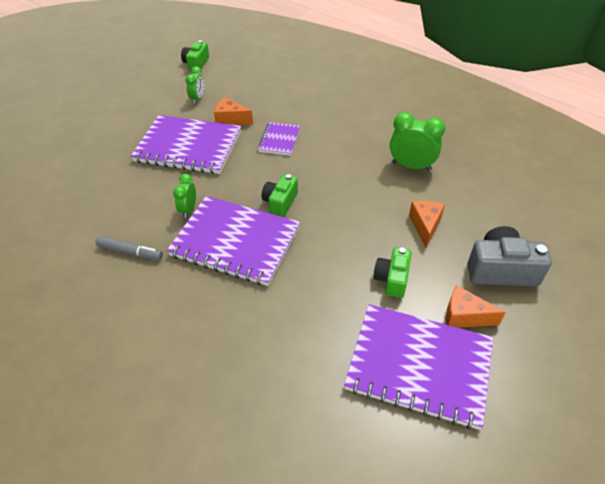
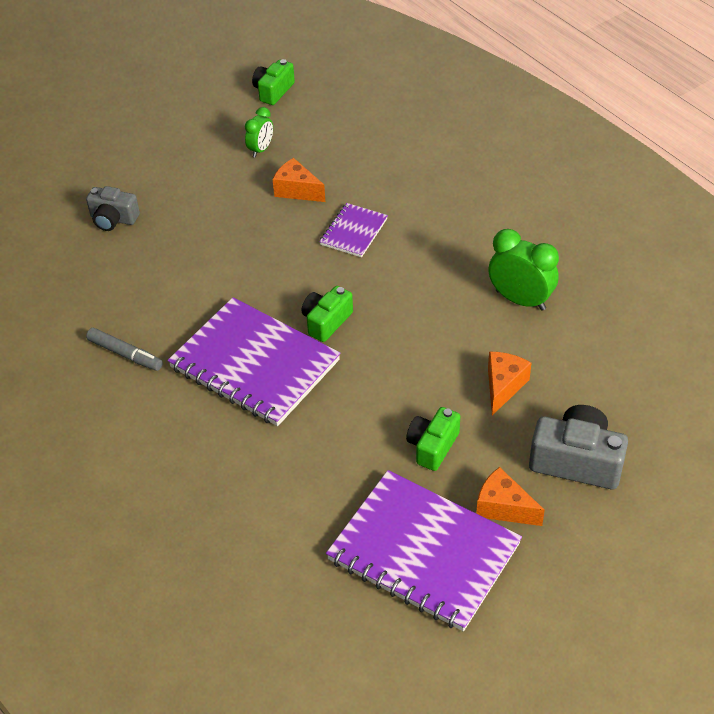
camera: 15 degrees right, 0 degrees up
(100, 157) = (113, 219): none -> grey camera
(188, 147) = (229, 222): purple notebook -> none
(188, 209) = (208, 311): green clock -> none

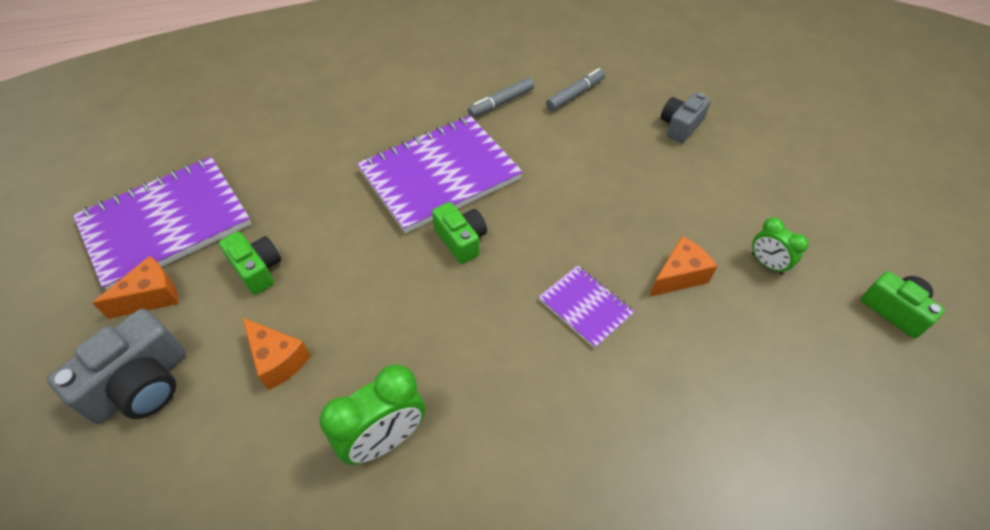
camera: 110 degrees right, 5 degrees up
(90, 301) = (575, 95): none -> grey marker

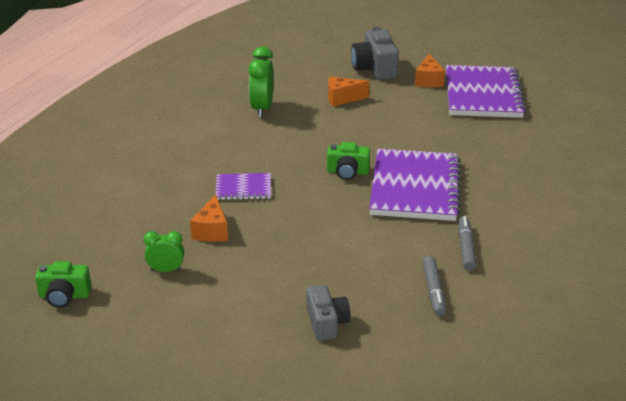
camera: 130 degrees right, 20 degrees down
(257, 269) = (411, 109): green camera -> none

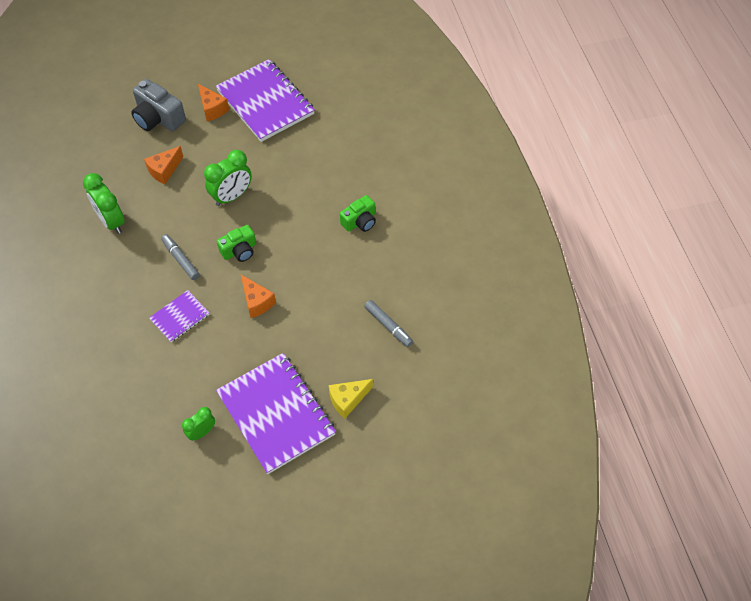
camera: 40 degrees left, 25 degrees up
(64, 296) = (154, 506): green camera -> green camera (360, 221)
(212, 231) = (197, 374): orange cheese -> orange cheese (256, 302)
(326, 323) = (348, 400): grey camera -> yellow cheese
(382, 137) = (232, 196): none -> green clock
(415, 188) = (299, 236): purple notebook -> purple notebook (276, 414)
(465, 248) = (377, 274): grey marker -> grey marker (181, 260)

